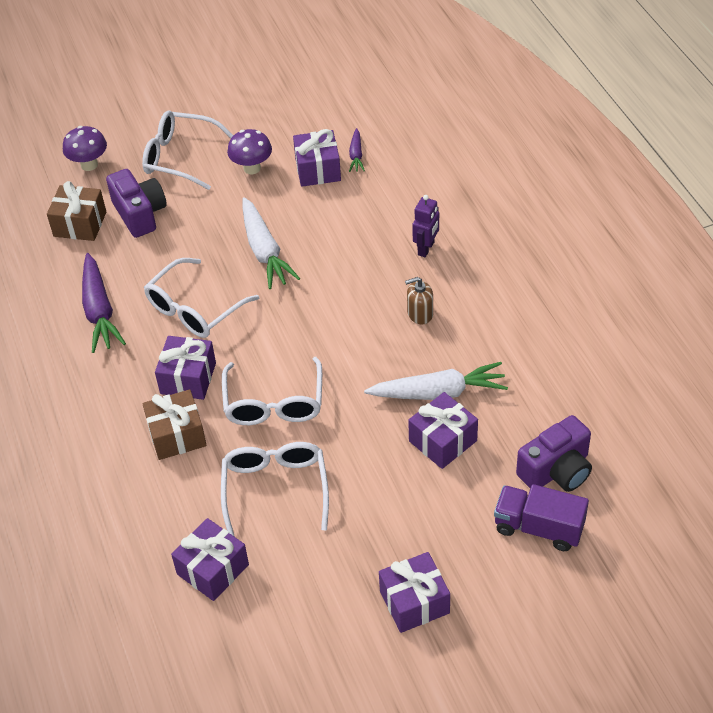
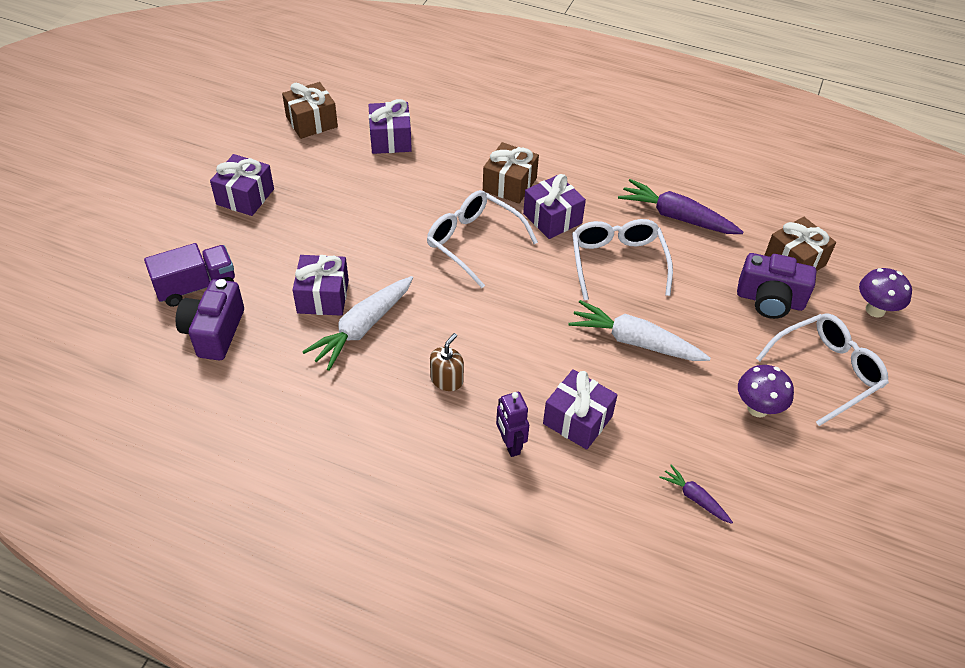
camera: 130 degrees right, 0 degrees up
(260, 658) = (311, 122): none -> brown gift
(275, 489) = (406, 197): white glasses -> none
(318, 169) = (704, 453): purple gift -> purple gift (577, 420)

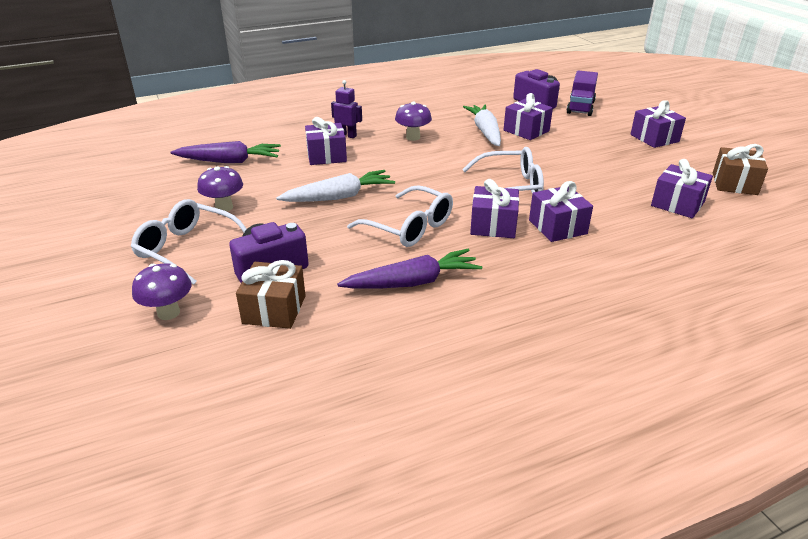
camera: 135 degrees right, 15 degrees down
(447, 380) = (413, 137): brown soap dispenser -> purple mushroom
(509, 184) = (557, 227): brown gift -> purple gift
(695, 498) = (229, 161): purple carrot -> purple carrot, size x1.94
(827, 371) = (187, 249): white glasses -> white glasses turned 105 degrees clockwise

